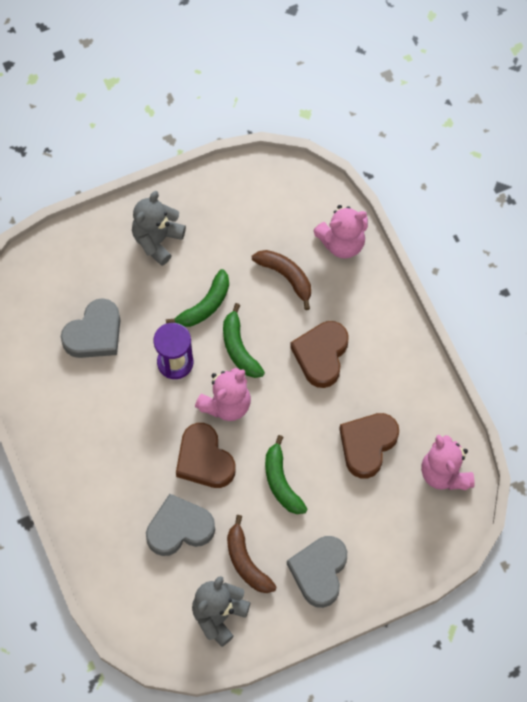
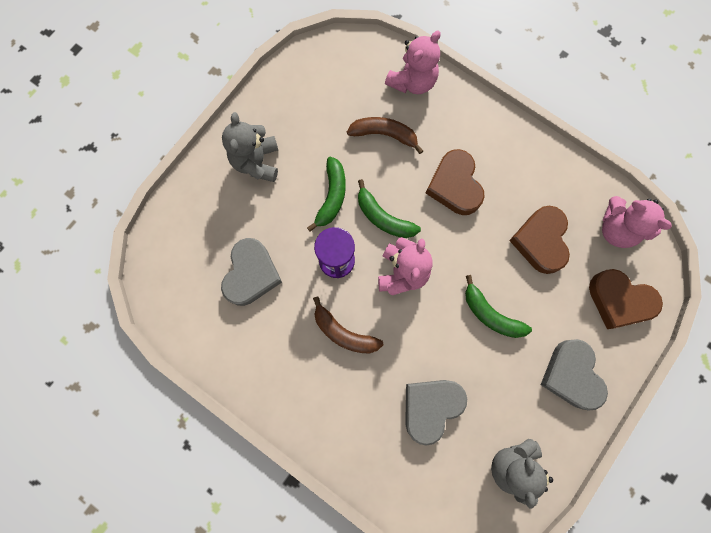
camera: 30 degrees left, 10 degrees up
(204, 460) = (414, 332): brown heart -> brown heart (619, 300)
(246, 562) = (506, 403): brown banana -> brown banana (344, 333)

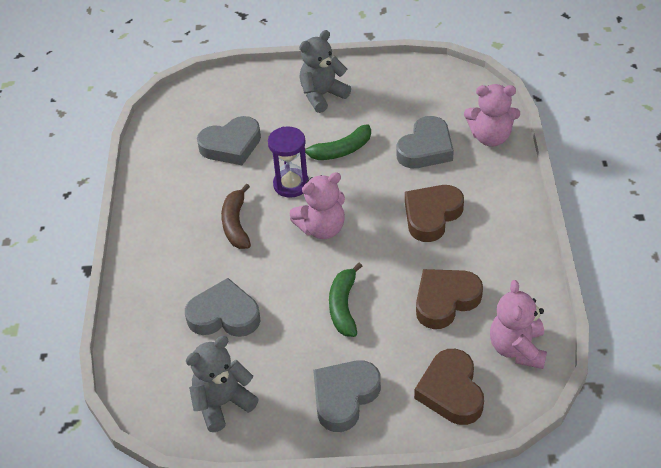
camera: 55 degrees right, 30 degrees down
(383, 217) = (355, 189): green banana -> none
(384, 134) = (426, 148): brown banana -> grey heart

